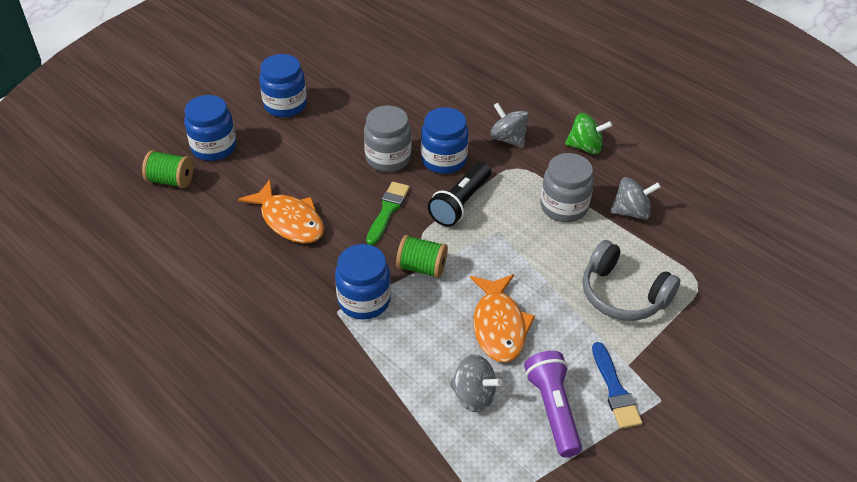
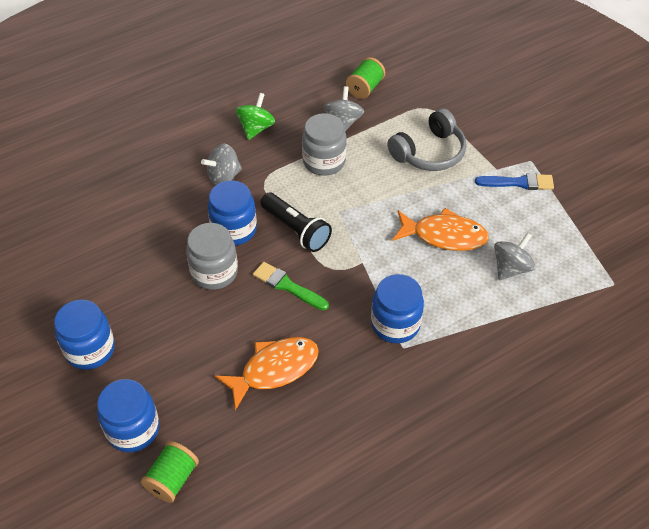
camera: 75 degrees left, 5 degrees up
(421, 267) = (367, 274): green spool -> green spool (365, 88)
(553, 409) = (531, 223): purple flashlight -> none

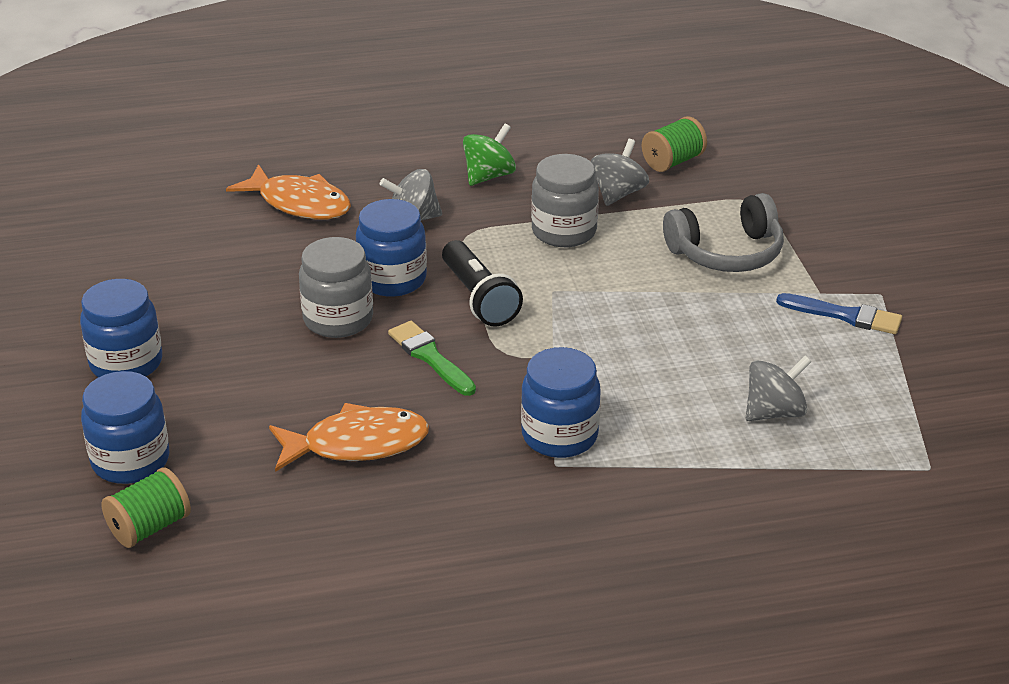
camera: 20 degrees right, 15 degrees down
(444, 236) = (692, 352): orange fish -> orange fish (299, 203)

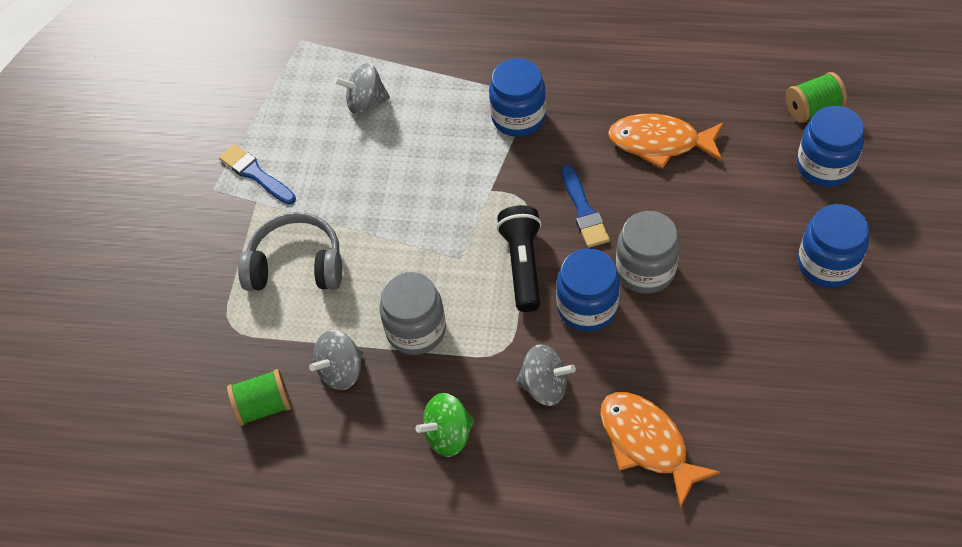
camera: 155 degrees left, 20 degrees up
(430, 357) = (583, 210): green brush -> blue brush

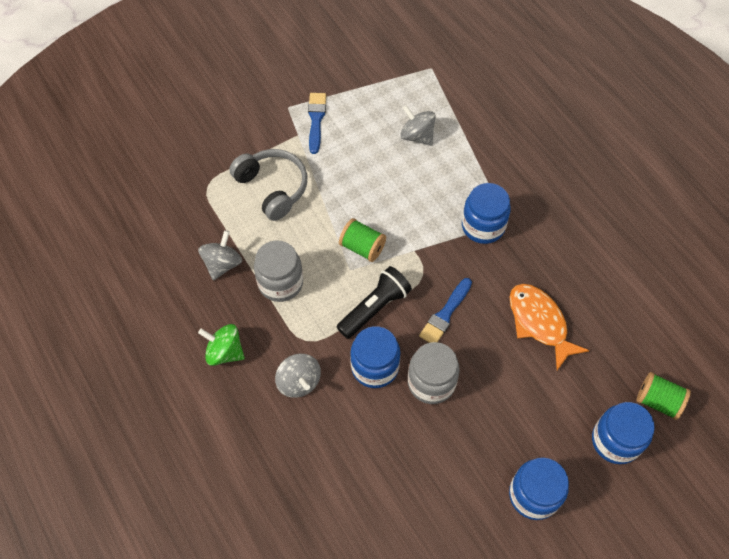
camera: 45 degrees right, 5 degrees up
(264, 406) = (169, 242): green spool -> green spool (362, 247)
(341, 371) = (222, 264): grey spinning top -> grey spinning top turned 105 degrees clockwise
(647, 443) = (305, 470): orange fish -> none

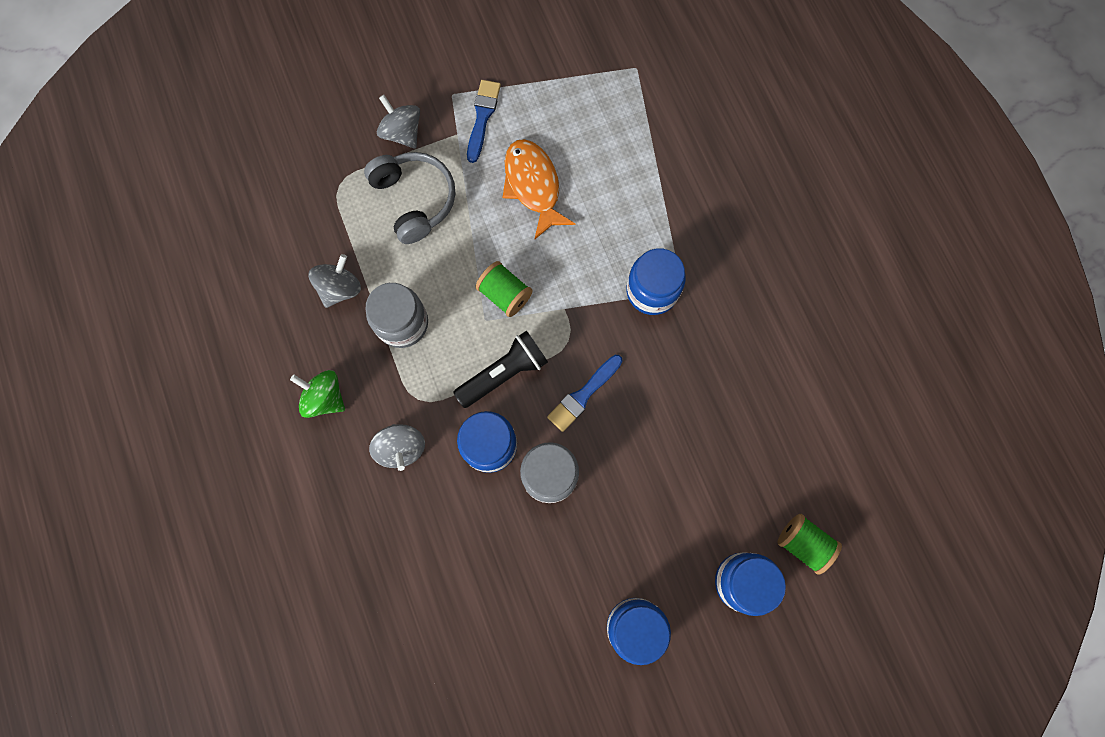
camera: 10 degrees right, 15 degrees up
(417, 136) = (599, 158): grey spinning top -> grey spinning top (402, 132)
(539, 323) = (690, 424): orange fish -> orange fish (533, 186)

